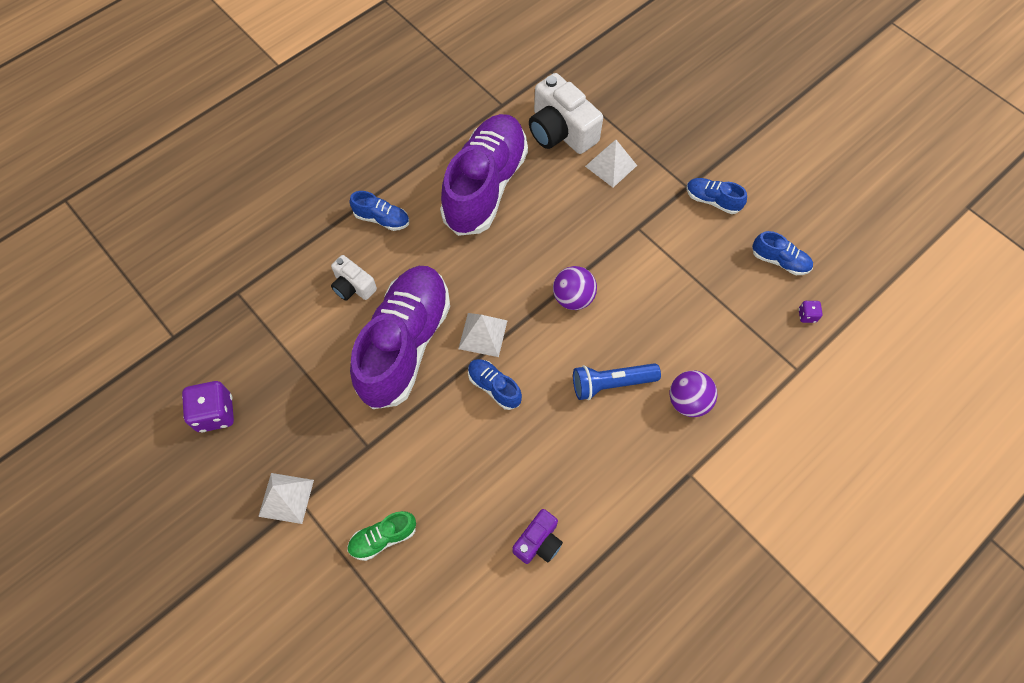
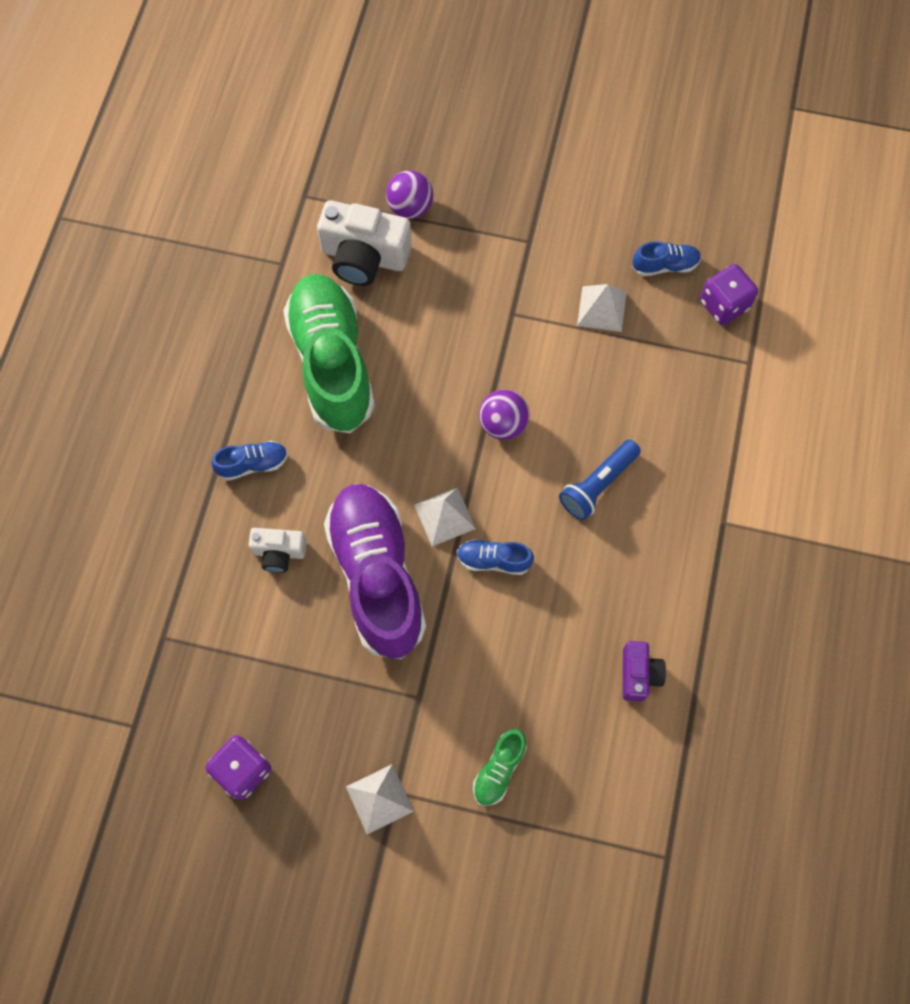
camera: 35 degrees left, 5 degrees up
(485, 186) = (332, 363): purple shoe -> green shoe
(611, 165) = (441, 264): white pyramid -> white pyramid (601, 308)
(688, 401) = (677, 456): purple ball -> purple ball (410, 208)
(712, 200) = (563, 242): blue shoe -> none
(807, 315) = (724, 305): purple dice -> purple dice, size x2.06

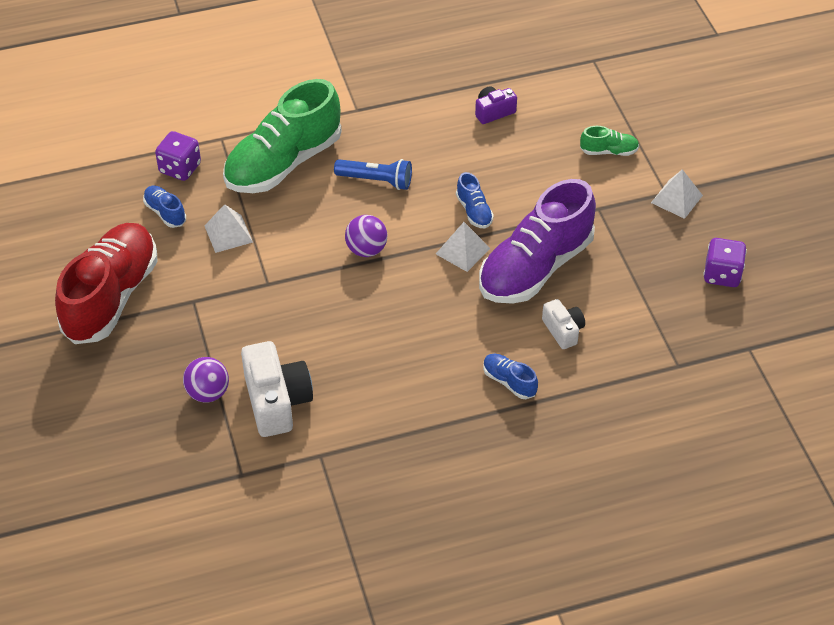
camera: 120 degrees left, 20 degrees down
(332, 363) = (389, 375): green shoe -> green shoe (283, 163)
(576, 178) = (111, 297): none -> red shoe

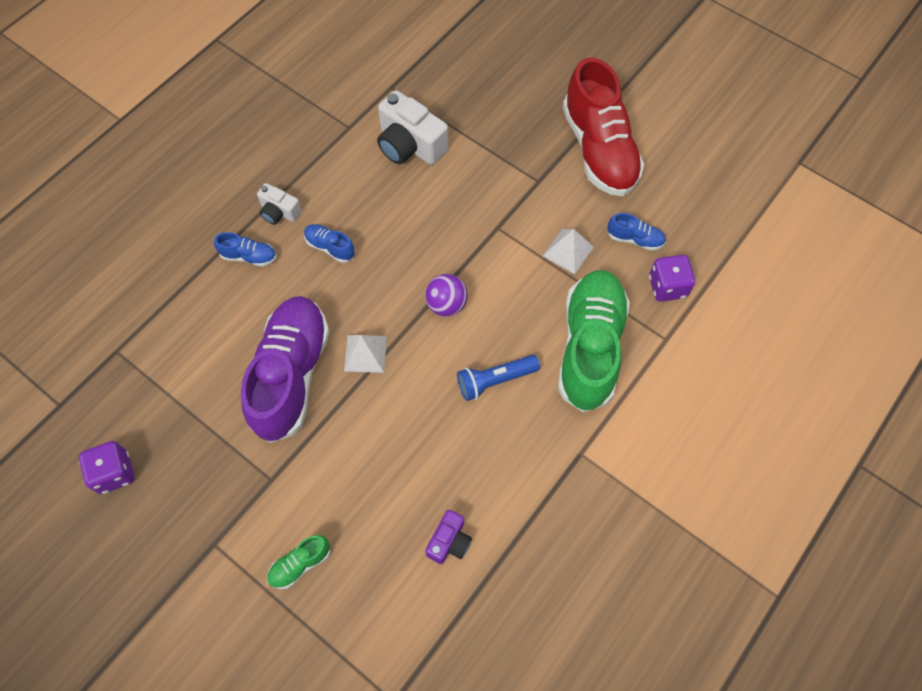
camera: 145 degrees right, 15 degrees up
(208, 393) = (462, 124): purple ball -> none
(474, 211) = (384, 402): blue shoe -> blue shoe (330, 247)
(563, 330) = (231, 327): white camera -> white camera (279, 212)
(676, 199) = (199, 542): white pyramid -> none

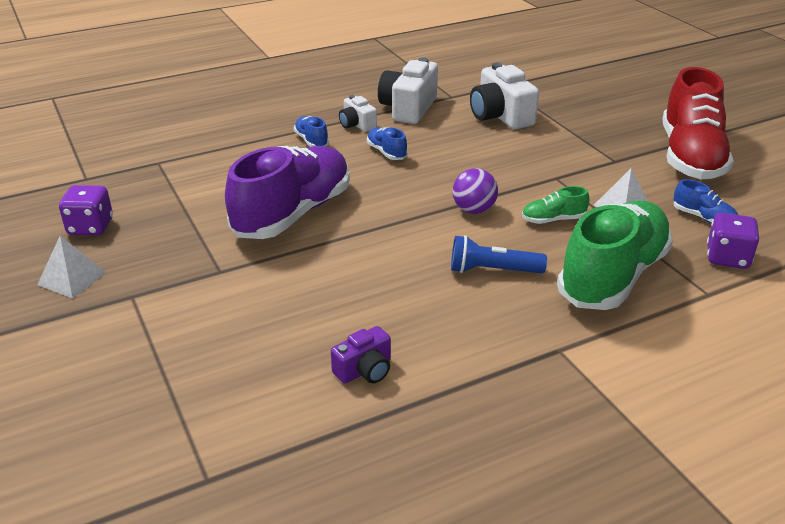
camera: 25 degrees right, 30 degrees down
(249, 256) = (311, 141): blue shoe -> blue shoe turned 150 degrees counterclockwise
(300, 564) = (199, 336): green shoe -> green shoe (553, 220)
(316, 164) = (408, 108): none -> white camera
(365, 353) = (372, 219): white pyramid -> white pyramid (72, 278)

